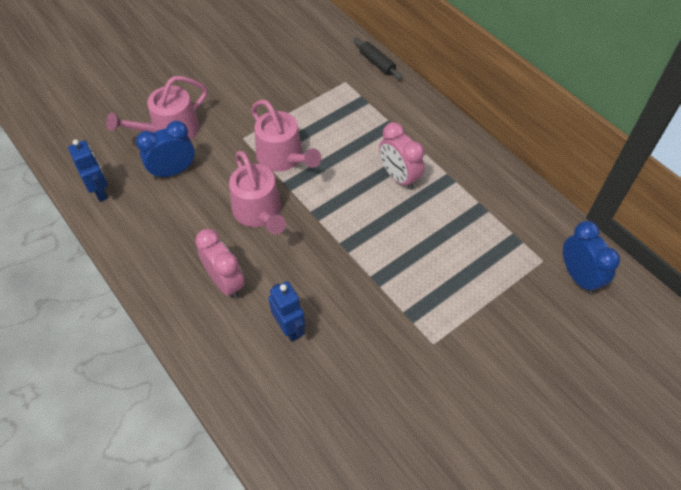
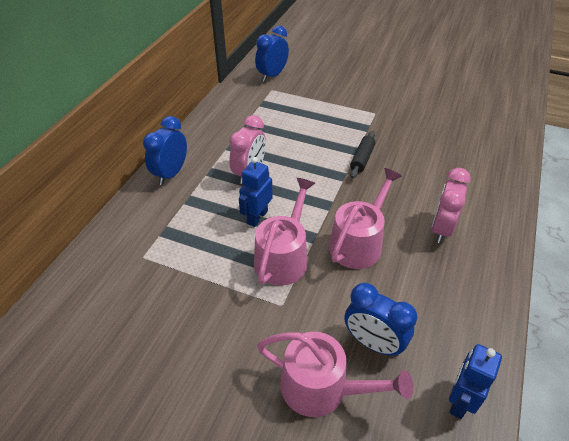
camera: 120 degrees left, 10 degrees down
(289, 328) = (435, 176): blue robot -> blue robot (257, 217)
(377, 63) = (99, 243): black rolling pin -> black rolling pin (362, 159)
(433, 123) = (171, 174): none -> blue clock

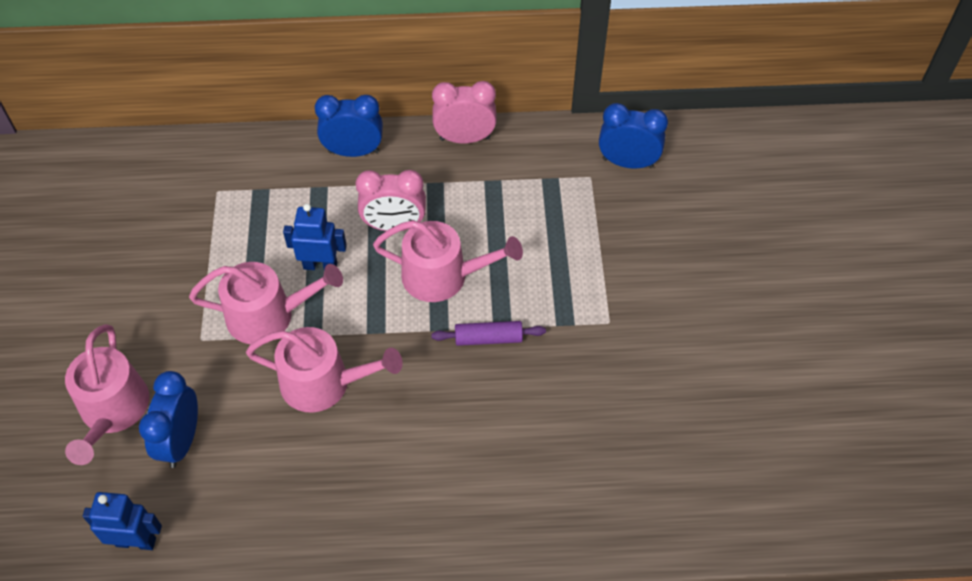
camera: 65 degrees right, 10 degrees up
(304, 163) = (443, 276): none -> pink watering can
(362, 159) = (488, 338): black rolling pin -> purple rolling pin
(441, 229) = (390, 470): pink clock -> pink clock (465, 138)

